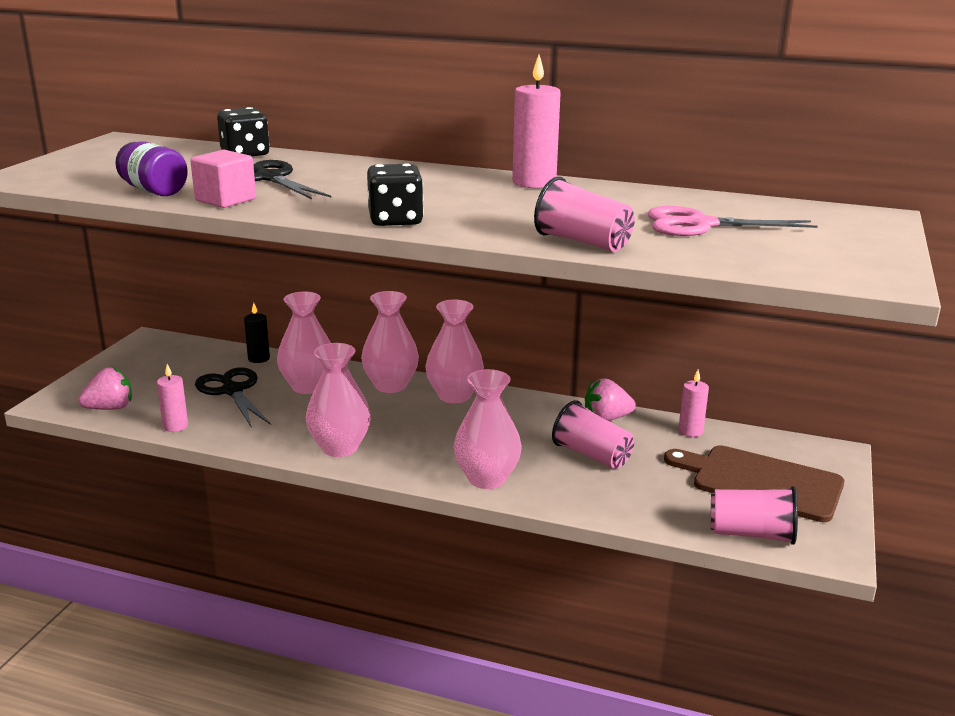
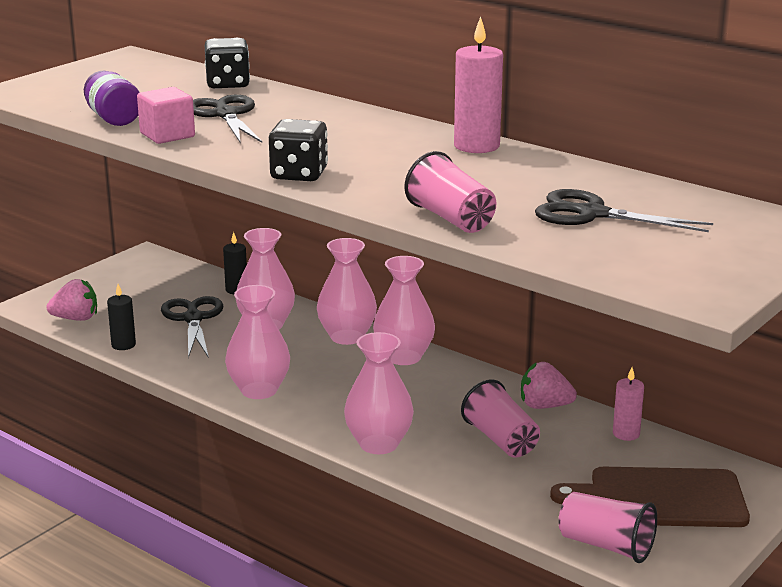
camera: 20 degrees right, 0 degrees up
(175, 426) = (123, 345): pink candle -> black candle
(699, 225) = (591, 214): pink scissors -> black scissors
(761, 482) = (660, 498): brown cutting board -> brown cutting board turned 45 degrees counterclockwise

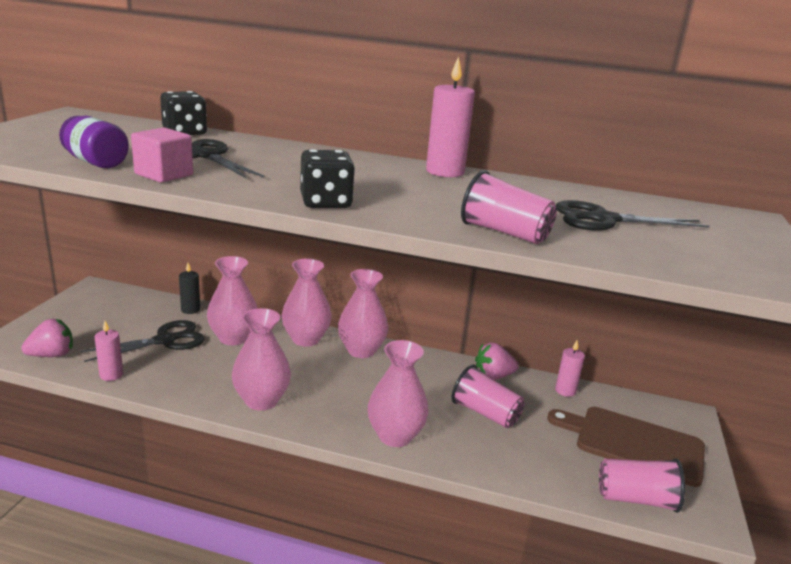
camera: 25 degrees left, 0 degrees up
(123, 345) = (111, 375): black candle -> pink candle
(193, 318) = (165, 340): black scissors -> black scissors turned 90 degrees clockwise
(660, 498) = (634, 443): brown cutting board -> brown cutting board turned 45 degrees clockwise

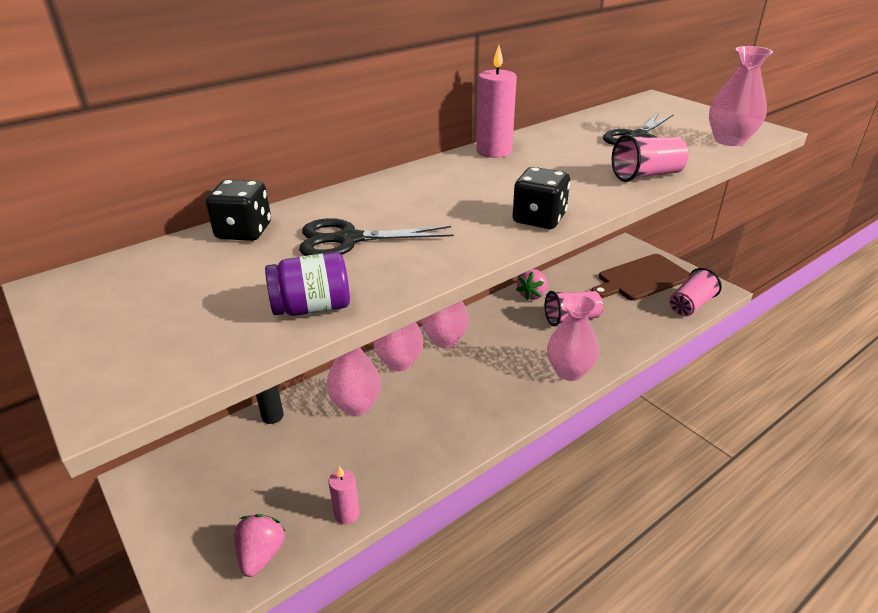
camera: 50 degrees left, 10 degrees up
(164, 174) = (395, 276): pink cube -> none
(165, 340) = (316, 453): black scissors -> none
(261, 401) = (472, 424): pink vase -> pink vase (729, 140)
(565, 391) = (571, 274): pink candle -> none

